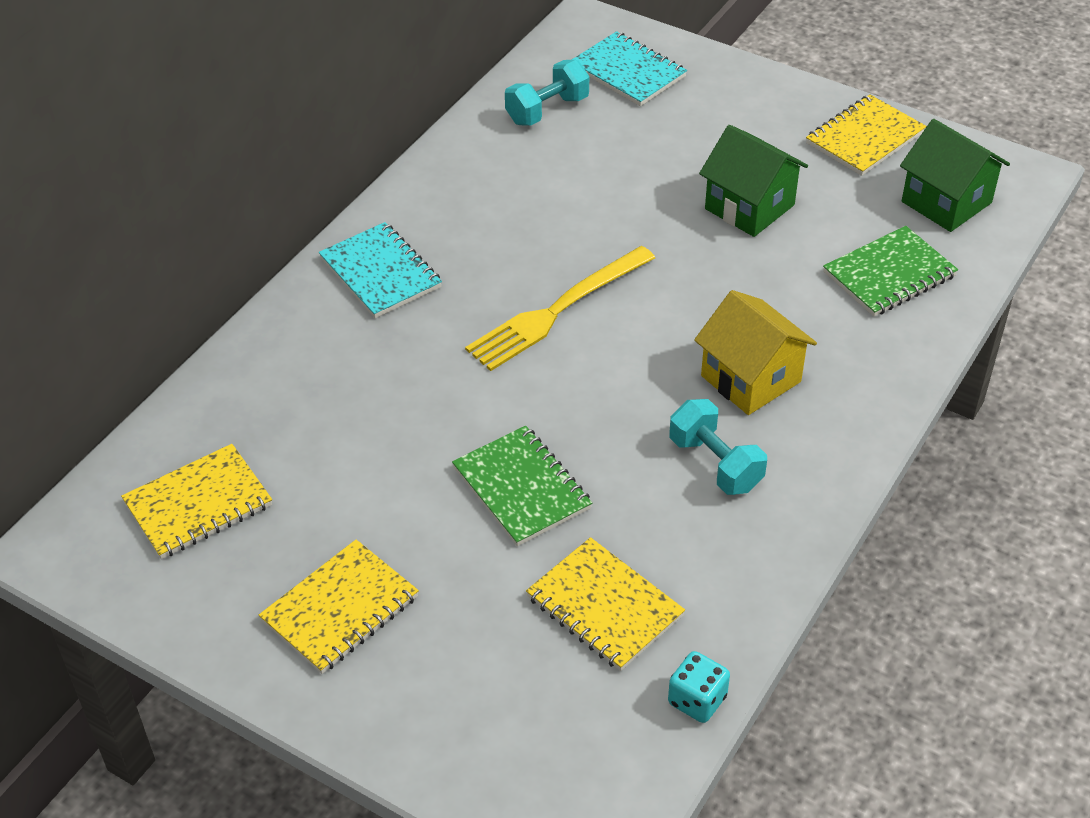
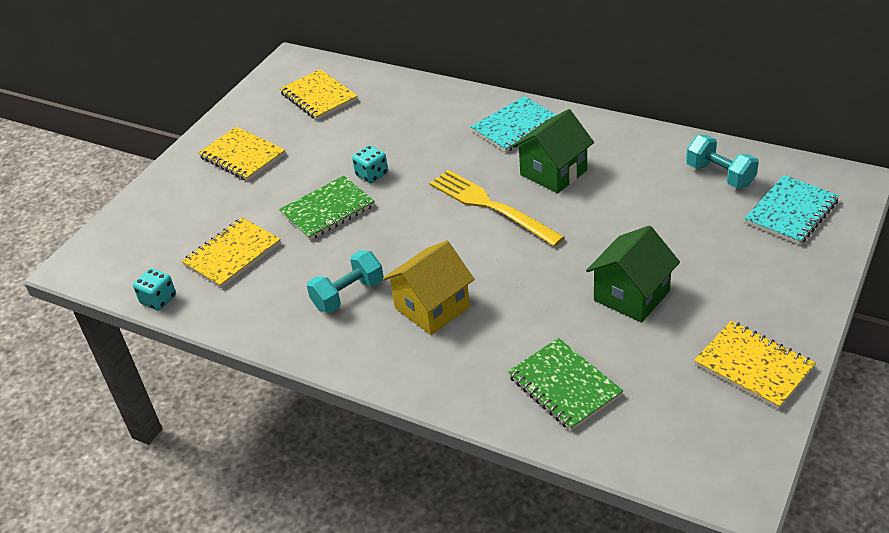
camera: 90 degrees right, 5 degrees down
(447, 435) = (372, 175): none -> turquoise dice
(946, 202) = (674, 427): green house -> green house (553, 173)

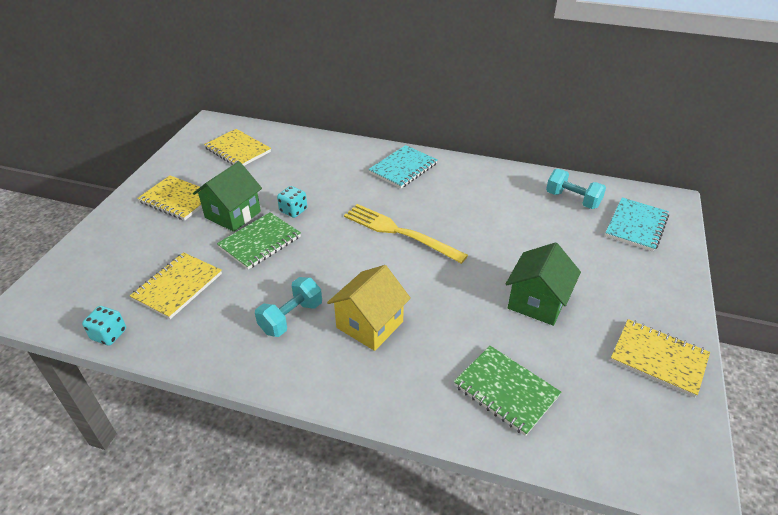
camera: 15 degrees left, 0 degrees up
(553, 173) = (443, 203): green house -> green house (232, 214)

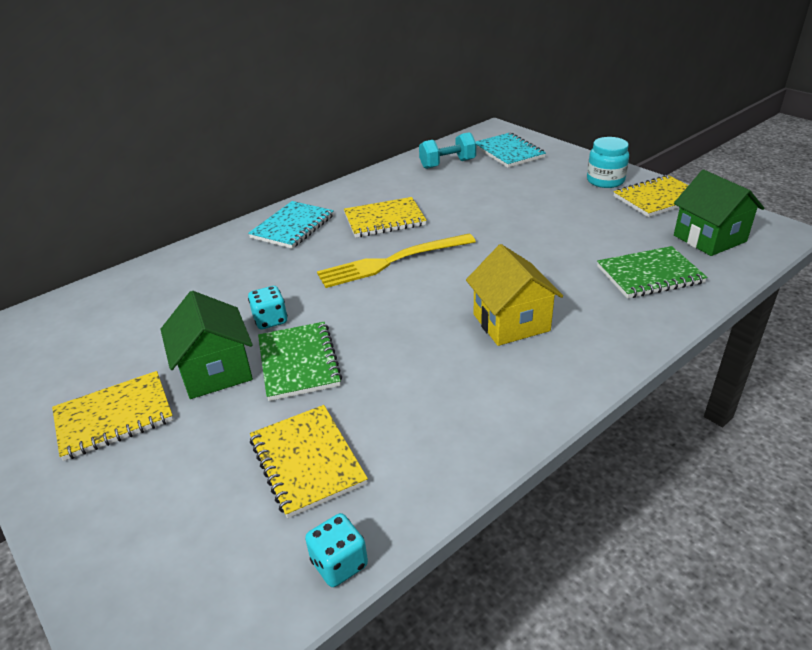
camera: 55 degrees left, 5 degrees down
(238, 150) = (82, 331): yellow notebook -> yellow notebook (384, 220)
(291, 317) = (455, 374): turquoise dumbbell -> none
(403, 168) = (292, 227): turquoise notebook -> turquoise notebook turned 45 degrees clockwise
(537, 302) = (557, 224): green house -> green house (709, 238)
(653, 308) = (605, 181): none -> turquoise jar

